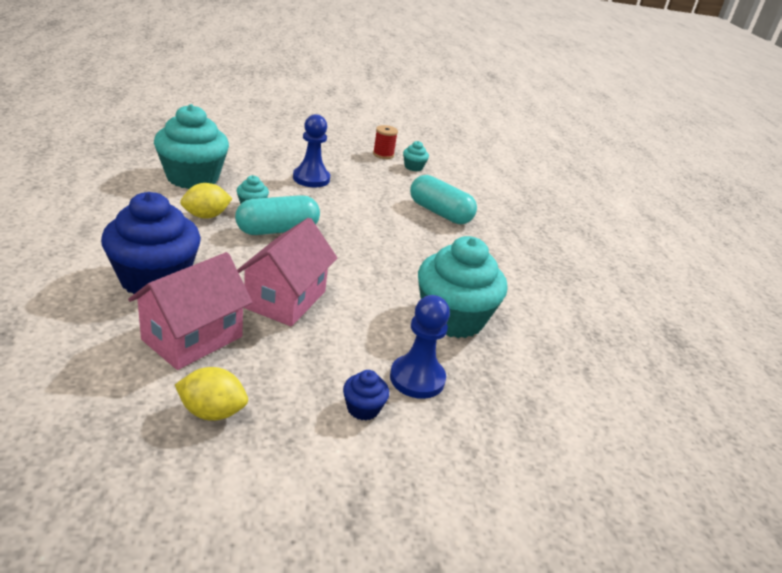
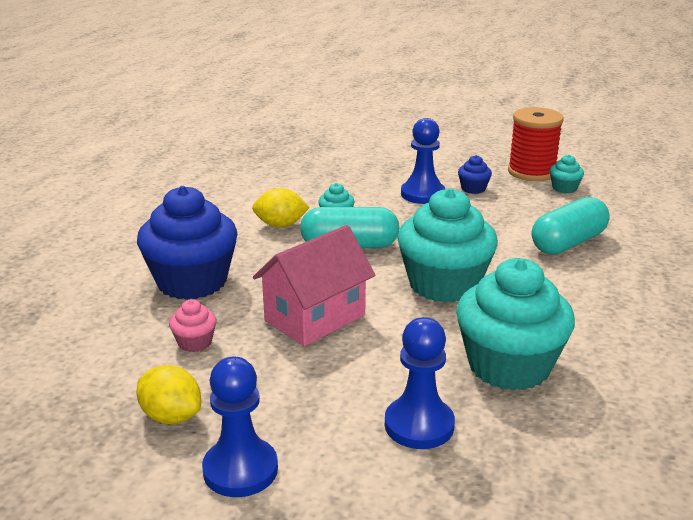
camera: 30 degrees right, 5 degrees down
(192, 178) = (289, 186): turquoise cupcake -> turquoise cupcake (444, 284)
(192, 338) = (195, 342): pink house -> pink cupcake
(301, 447) = (240, 470): none -> blue pawn
(363, 408) = (333, 445): blue cupcake -> blue cupcake (473, 189)
(383, 154) = (531, 172): red spool -> red spool, size x1.77
(440, 213) = (568, 243): turquoise capsule -> turquoise capsule turned 75 degrees clockwise

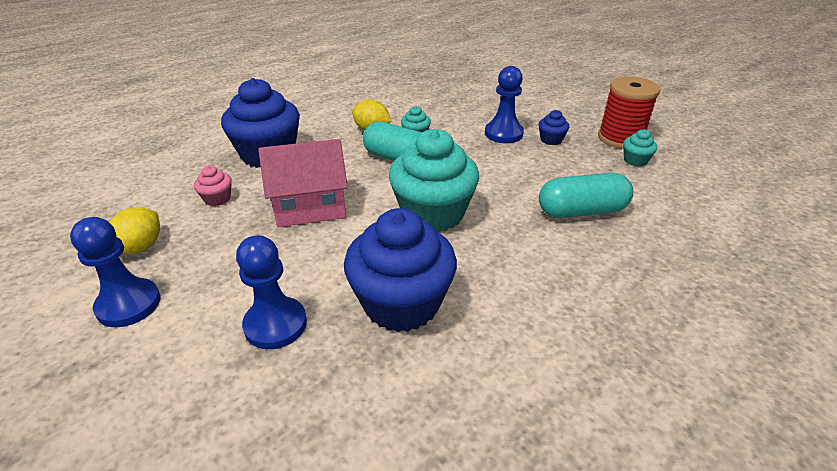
camera: 30 degrees right, 10 degrees up
(171, 416) = (141, 246): yellow lemon -> yellow lemon turned 45 degrees clockwise
(509, 366) = (401, 303): turquoise cupcake -> blue cupcake

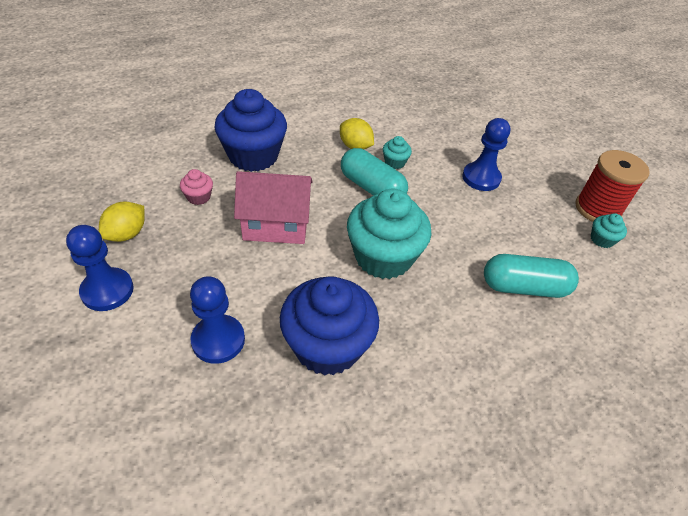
camera: 10 degrees right, 10 degrees up
(551, 140) = (525, 196): blue cupcake -> none

